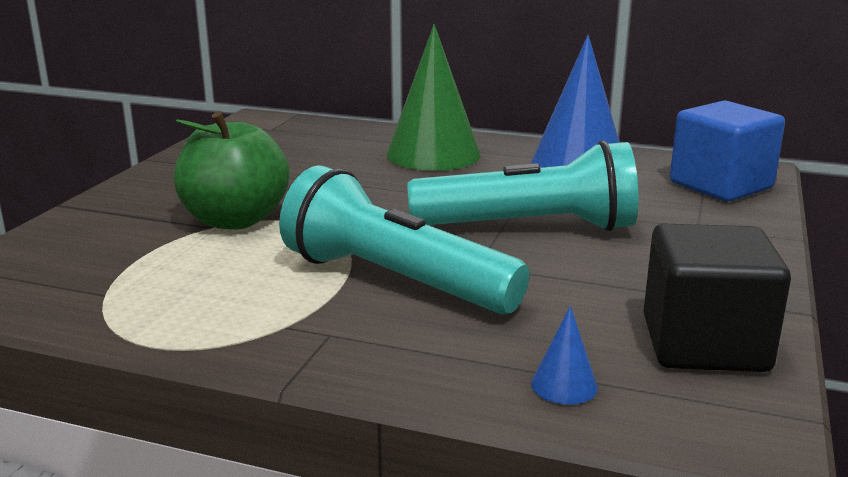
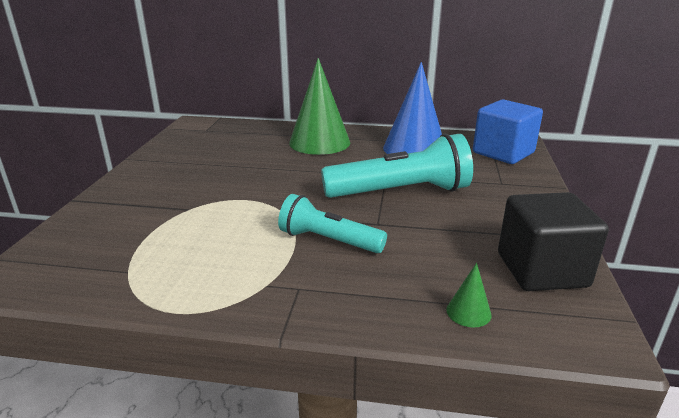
camera: 10 degrees left, 5 degrees up
(235, 220) = (204, 202): green apple -> none
(394, 280) = (328, 240): turquoise flashlight -> turquoise flashlight, size x0.63
(564, 385) = (468, 312): blue cone -> green cone

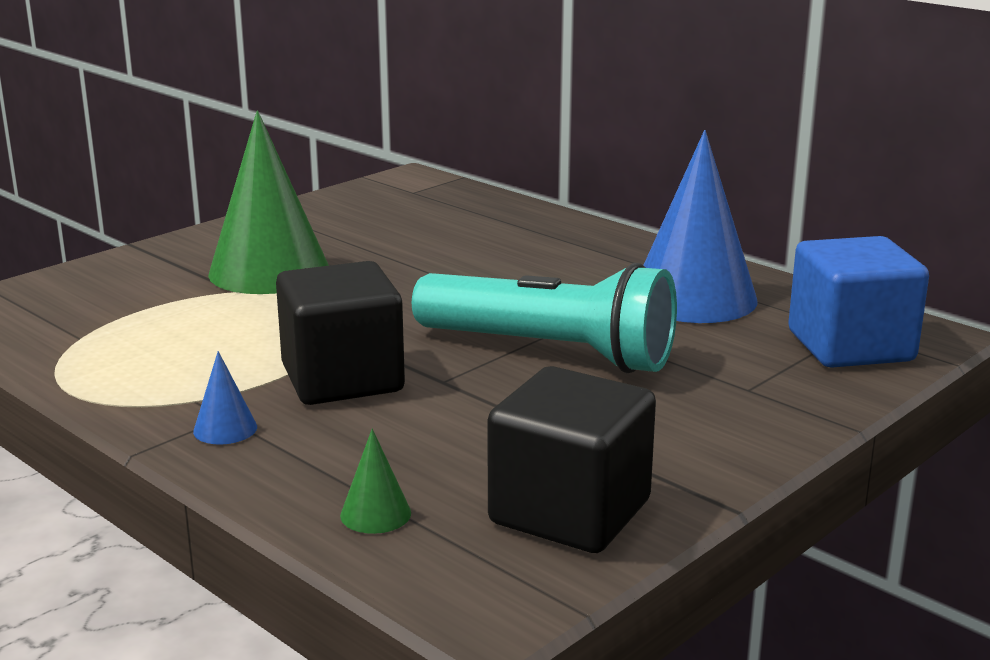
camera: 35 degrees right, 5 degrees down
(312, 296) = (225, 429): none -> blue cone
(319, 142) = (551, 249): green cone -> green cone (269, 271)
(328, 240) = (342, 379): turquoise flashlight -> black cube

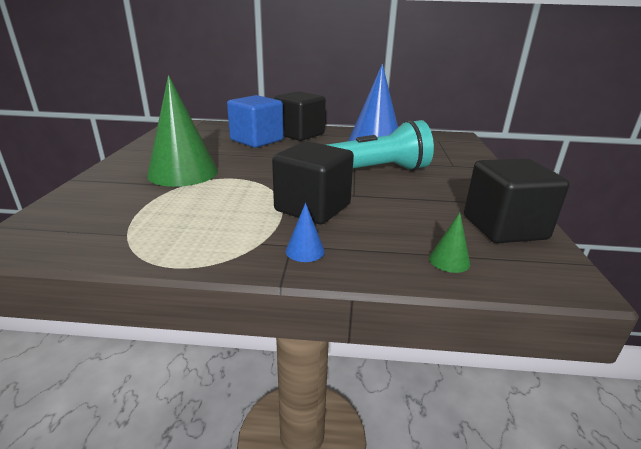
camera: 40 degrees left, 5 degrees up
(575, 245) = (299, 134): none -> black cube
(850, 346) = (449, 144): blue cube -> blue cube (257, 140)

